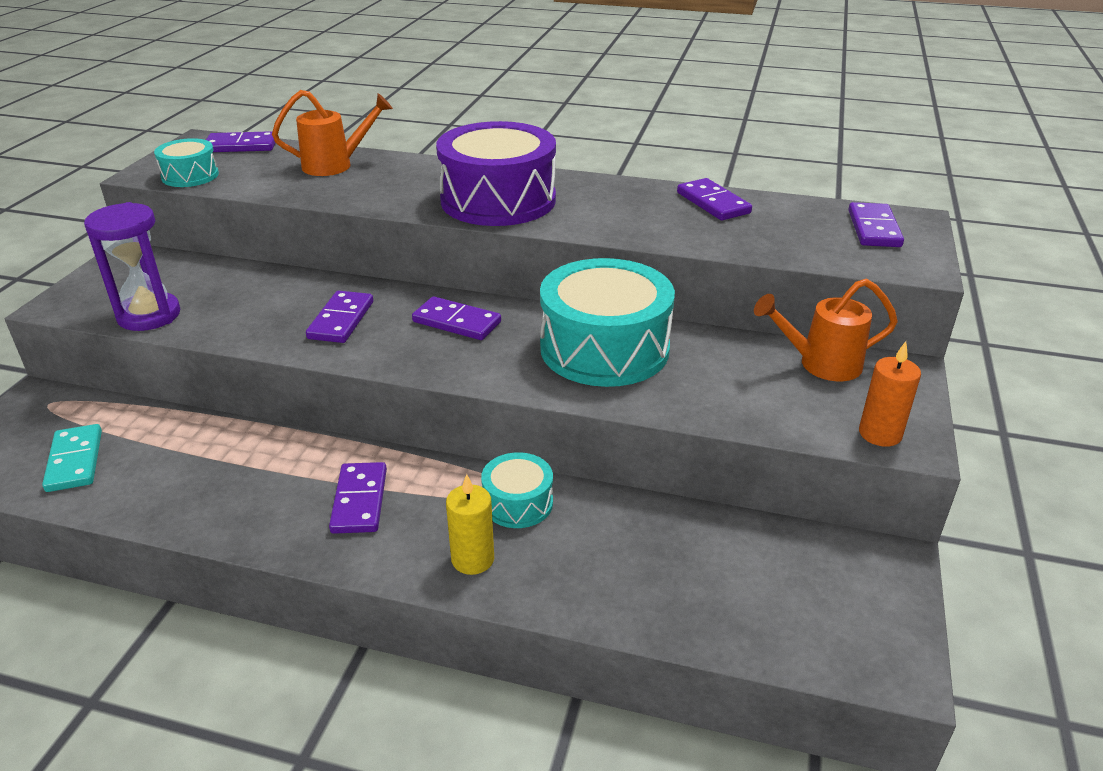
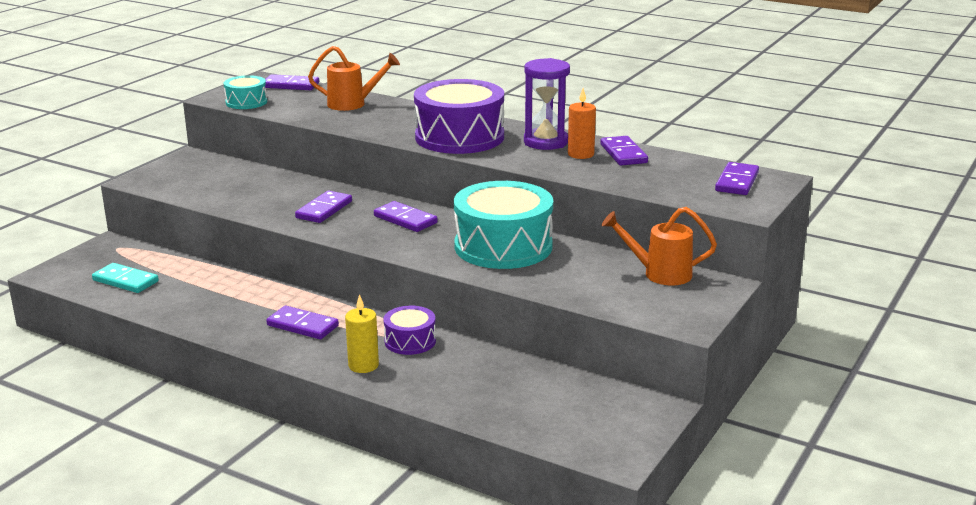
camera: 15 degrees right, 10 degrees down
(74, 461) = (125, 281): turquoise domino -> turquoise domino turned 60 degrees counterclockwise
(149, 315) = (195, 193): purple hourglass -> purple hourglass (545, 142)
(359, 501) = (302, 326): purple domino -> purple domino turned 75 degrees counterclockwise
(518, 503) = (410, 341): turquoise drum -> purple drum
(880, 434) = (670, 316): orange candle -> orange candle (580, 154)

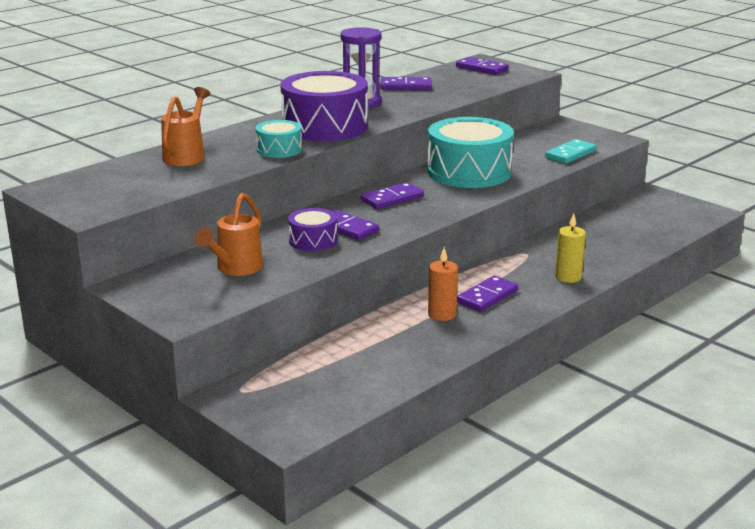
camera: 75 degrees left, 0 degrees up
(125, 281) = (339, 384): turquoise domino -> turquoise domino (570, 154)
(246, 102) = (123, 199): turquoise drum -> turquoise drum (279, 149)
(291, 85) = (86, 177): purple domino -> none
(410, 341) = (532, 256): purple drum -> purple drum (313, 240)
(580, 154) = (398, 97): orange candle -> orange candle (442, 314)
(660, 274) = (539, 135): orange watering can -> orange watering can (235, 269)

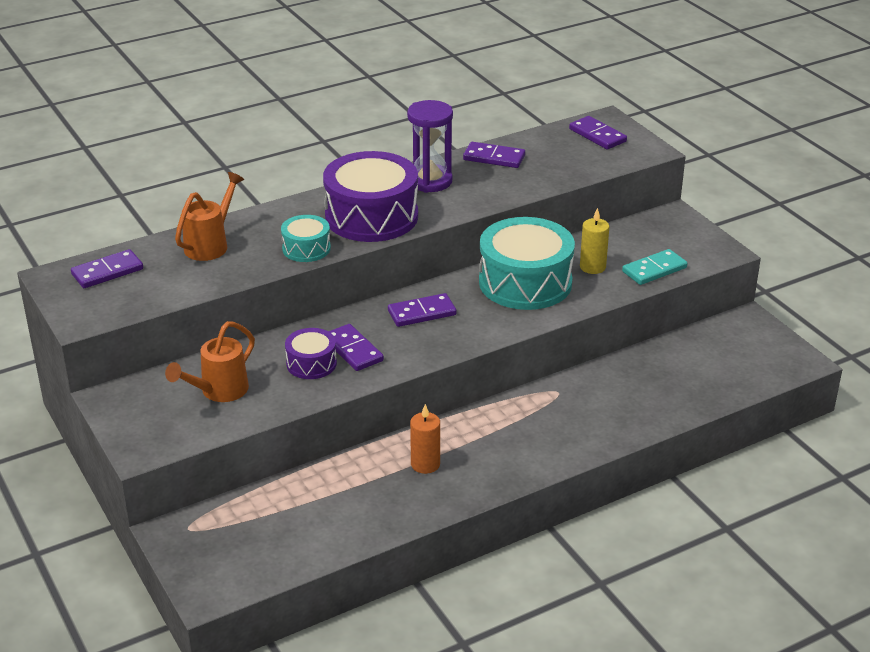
camera: 15 degrees right, 10 degrees up
(487, 297) = (484, 448): purple domino -> purple domino (107, 272)
(568, 277) = (583, 434): yellow candle -> yellow candle (592, 267)

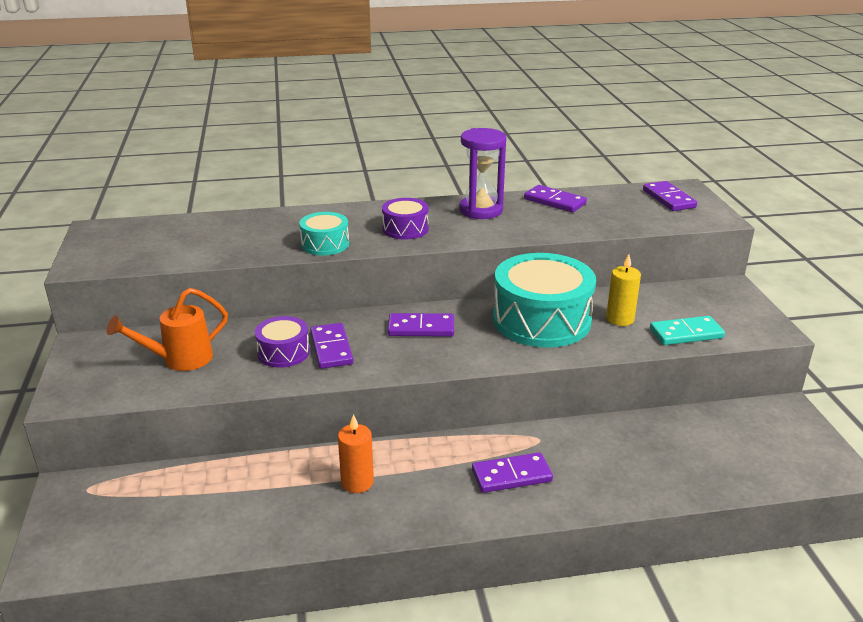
camera: 20 degrees right, 5 degrees down
(107, 272) = (140, 233): purple domino -> purple domino (511, 476)
(210, 245) = (244, 227): orange watering can -> none
(371, 216) = (405, 229): purple drum -> purple drum, size x0.50

